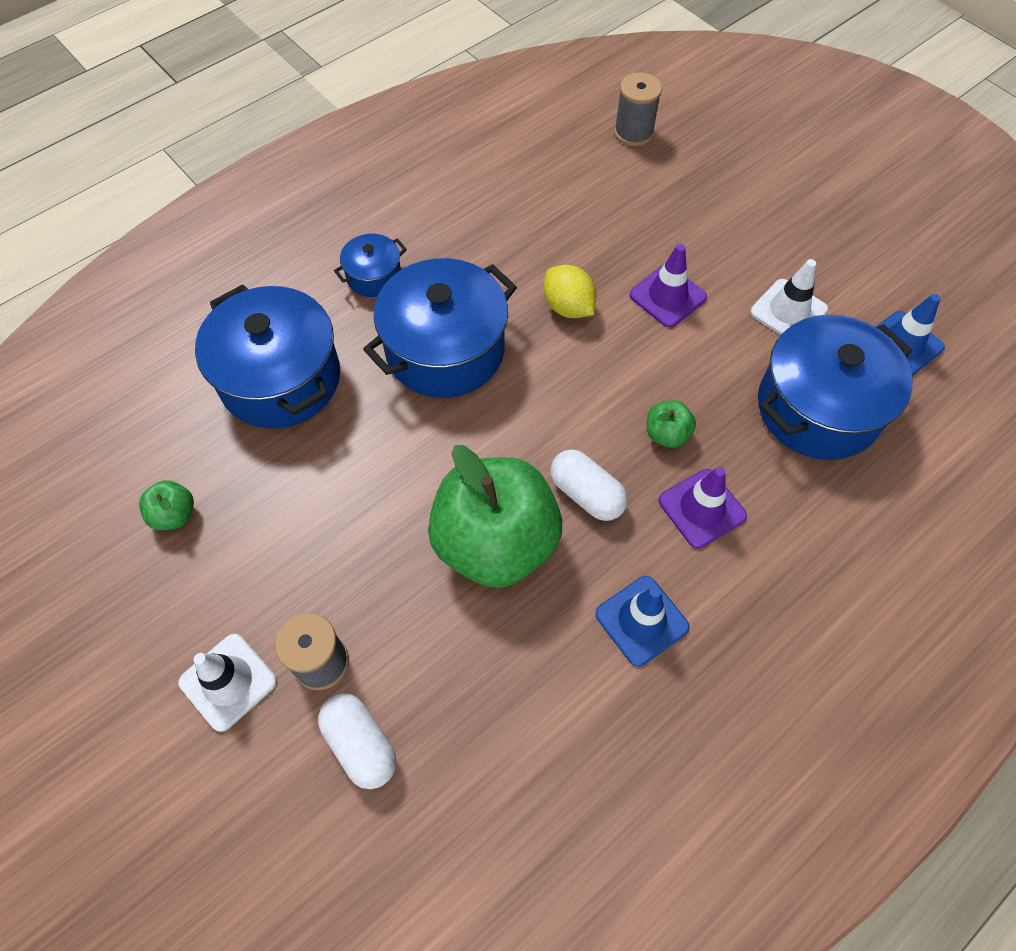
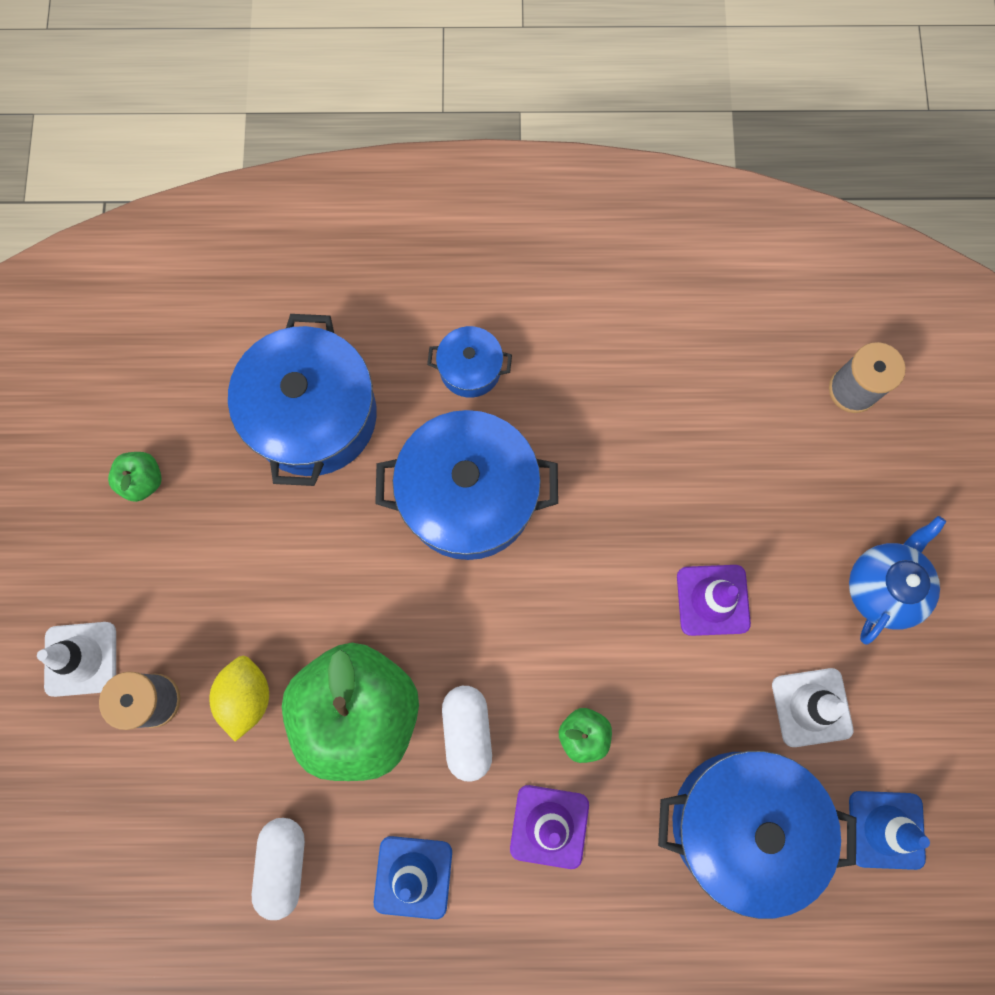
camera: 40 degrees right, 15 degrees up
(360, 744) = (132, 789): white capsule -> white capsule (283, 864)
(568, 307) = (612, 538): yellow lemon -> yellow lemon (246, 697)
(759, 218) = (883, 587): none -> blue teapot

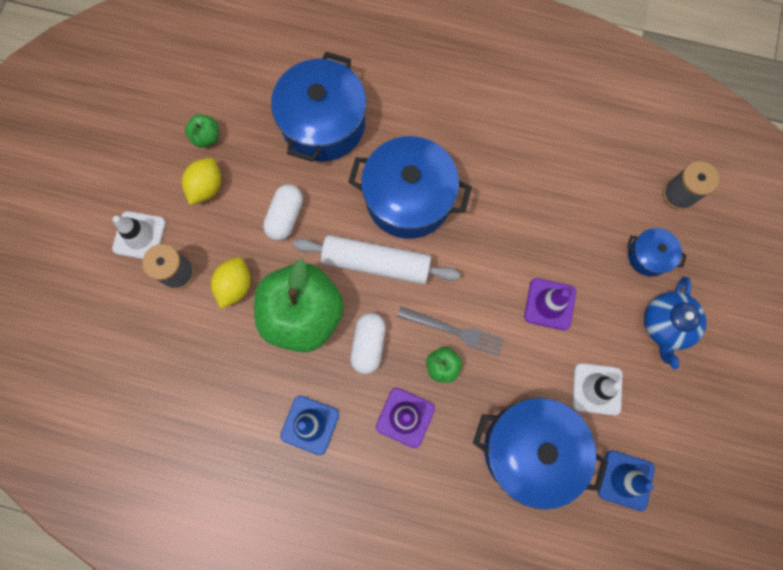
camera: 15 degrees right, 0 degrees up
(163, 557) = (207, 187): none -> yellow lemon
(283, 864) = (230, 394): white capsule -> white capsule (285, 217)
(446, 606) = (376, 263): none -> white rolling pin
(470, 369) = (431, 120): blue pot -> blue pot (648, 256)
(586, 677) = (454, 331): none -> grey fork
(883, 587) = (665, 325): blue teapot -> blue teapot turned 150 degrees clockwise

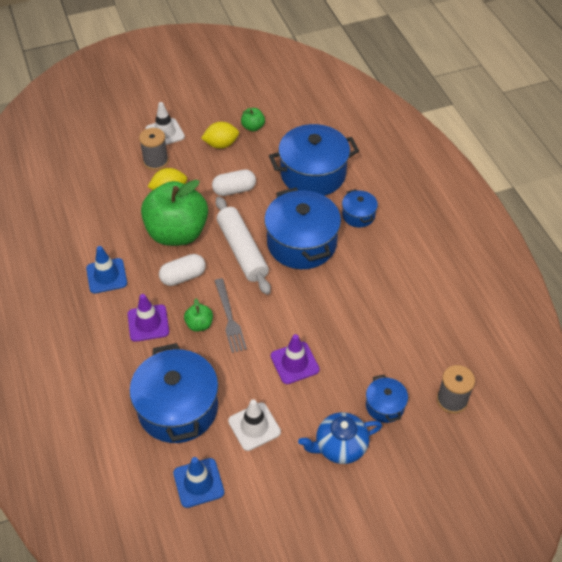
camera: 55 degrees right, 25 degrees down
(412, 120) = (358, 215): none -> blue pot

